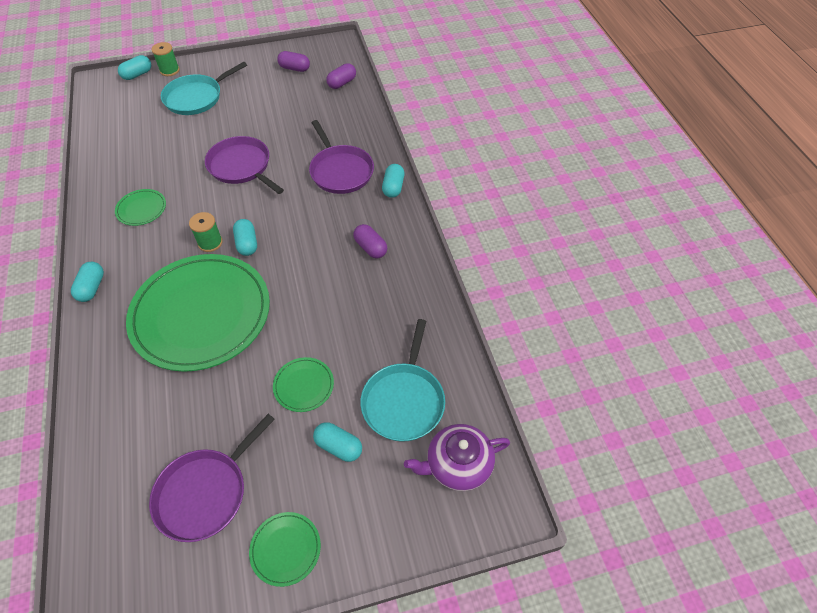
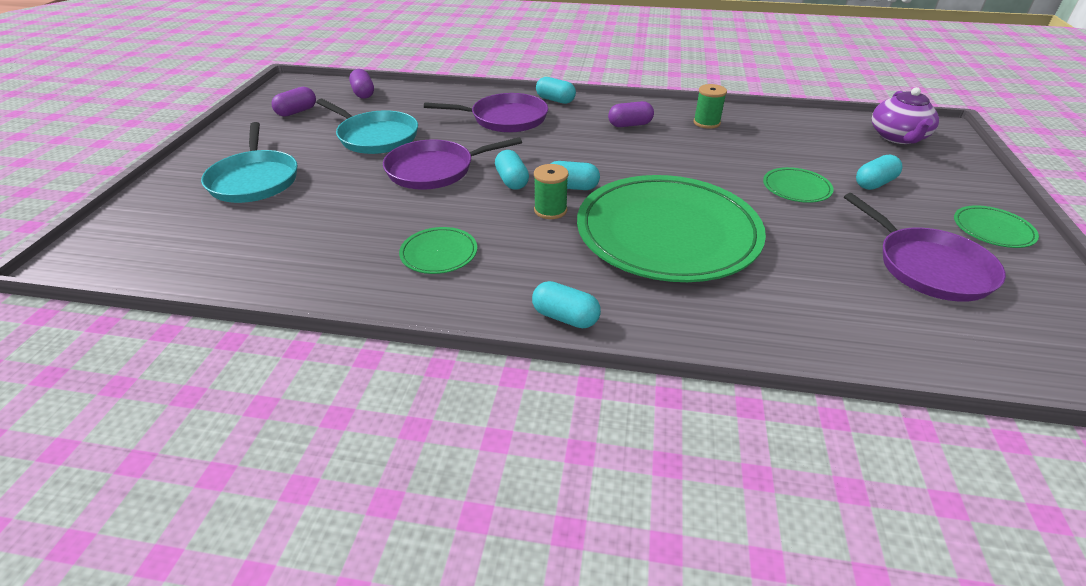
camera: 65 degrees left, 15 degrees down
(137, 74) = (120, 219): turquoise capsule -> turquoise capsule (512, 181)
(169, 70) = (158, 191): green spool -> green spool (706, 123)
(404, 400) = (826, 145): turquoise pan -> turquoise pan (375, 137)

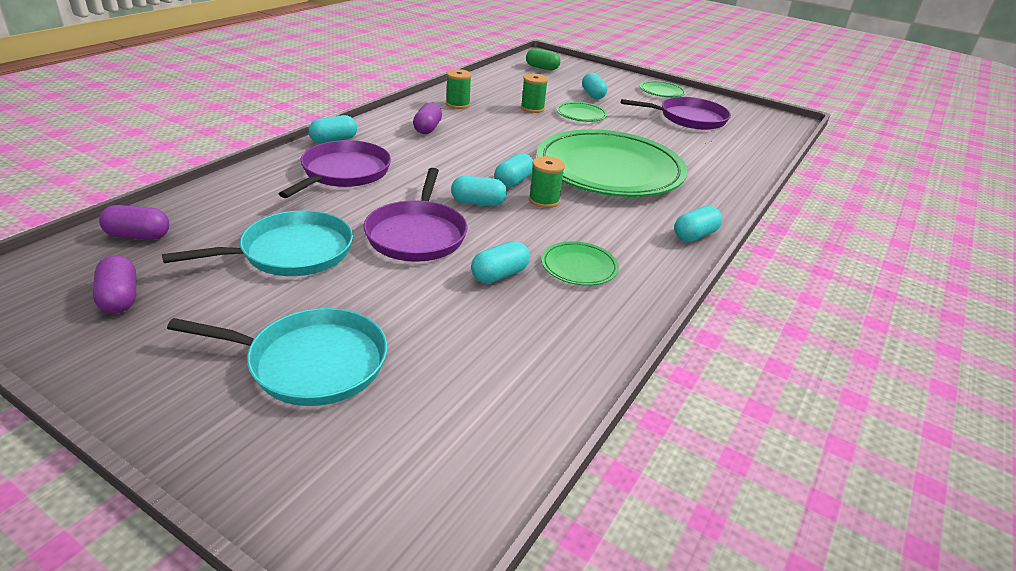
camera: 70 degrees left, 5 degrees down
(398, 218) = (499, 275): none -> turquoise capsule
(763, 158) = (532, 108): none -> green spool
(898, 137) = (542, 68): purple teapot -> green capsule

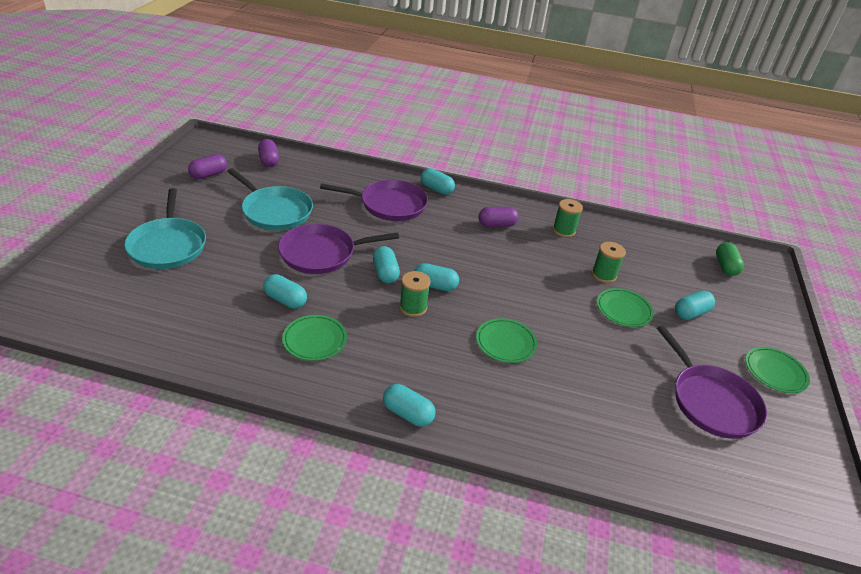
camera: 70 degrees right, 5 degrees up
(609, 170) = (506, 342): green plate -> green plate, size x0.40

